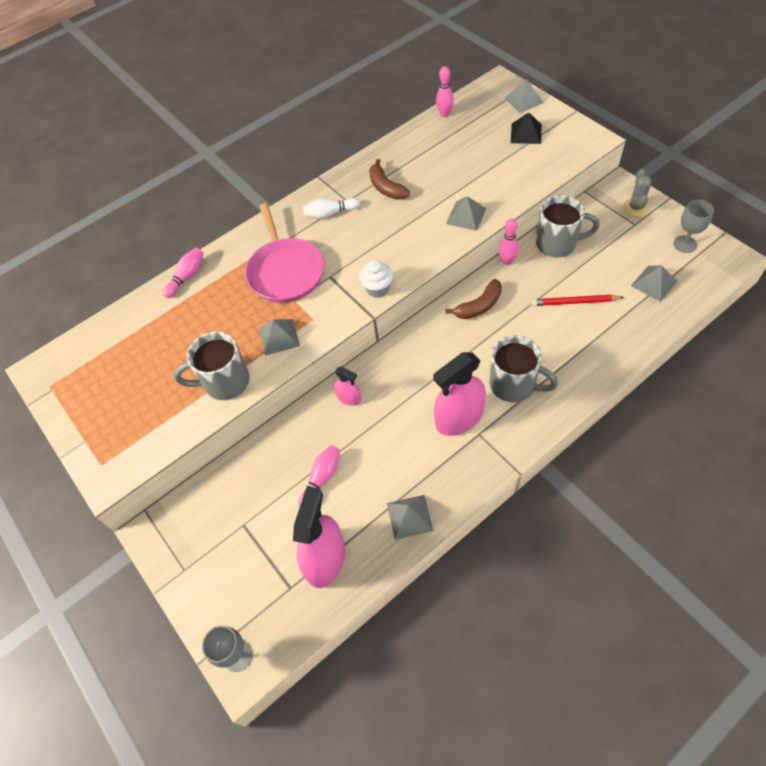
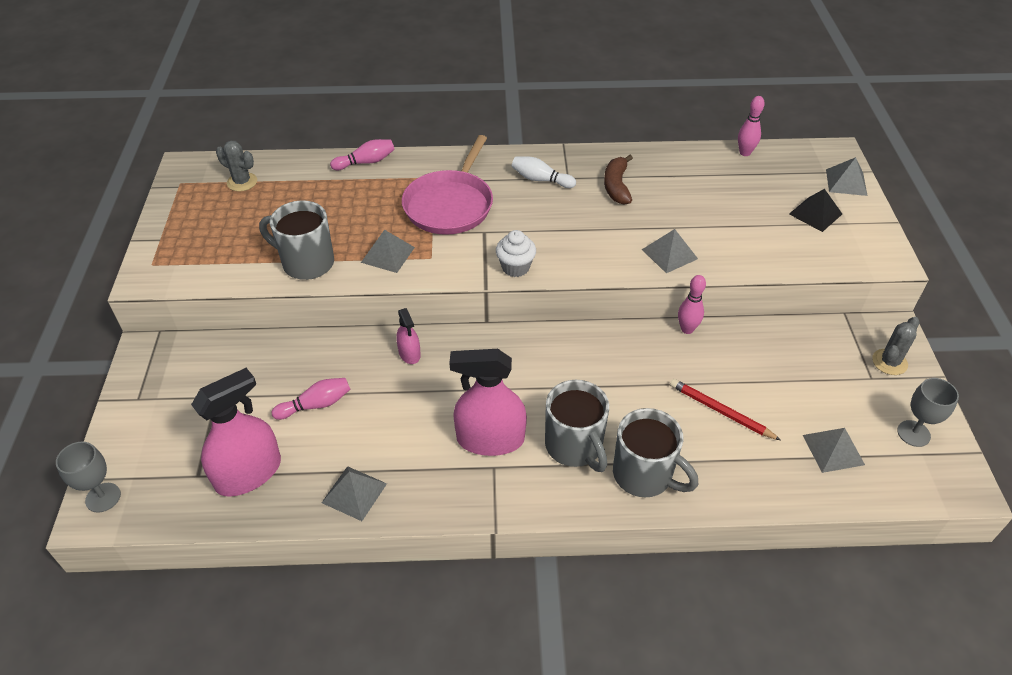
camera: 30 degrees right, 10 degrees down
(103, 353) = (242, 182): none -> grey cactus
(479, 306) = (615, 352): brown banana -> none
(557, 244) = (760, 345): grey mug -> grey mug (644, 475)

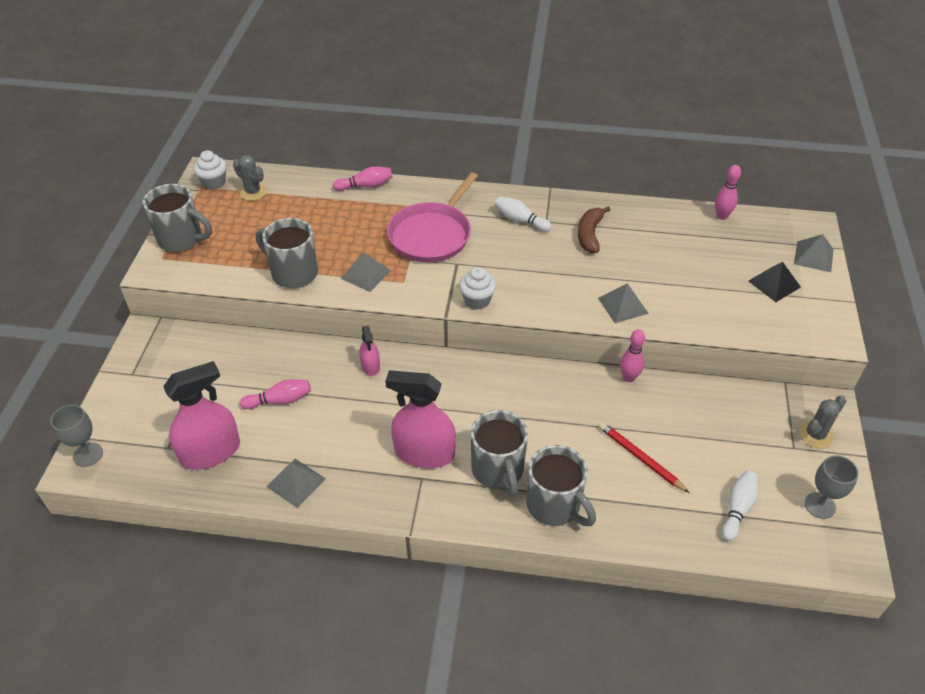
camera: 10 degrees right, 0 degrees up
(171, 241) = (182, 239): none -> grey mug
(195, 177) = (214, 183): none -> white cupcake
(833, 450) = (737, 509): grey pyramid -> white bowling pin

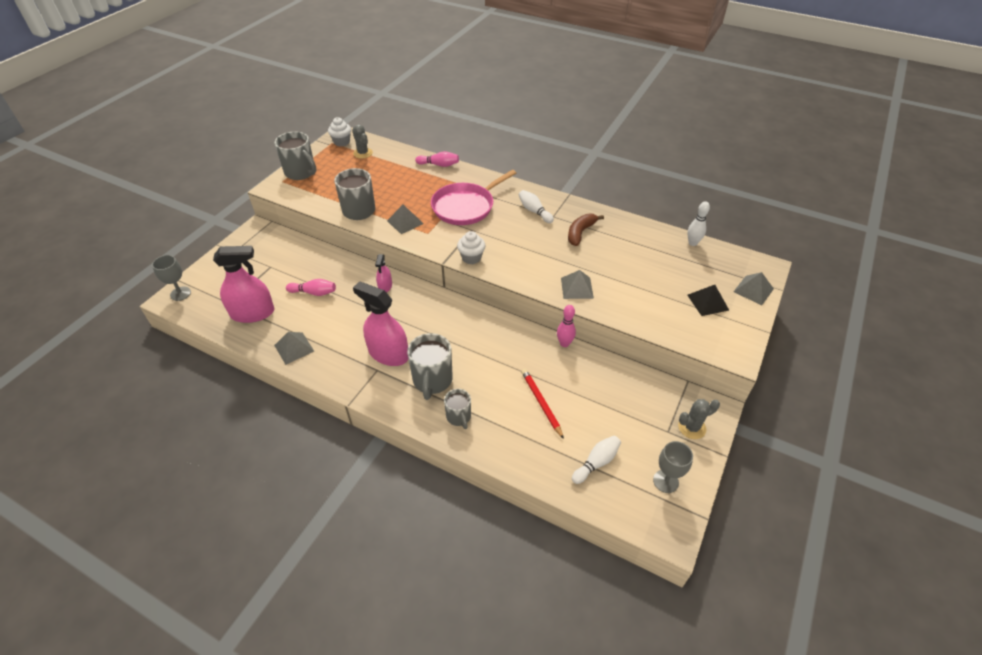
camera: 20 degrees right, 0 degrees up
(555, 505) = (459, 417): grey mug -> grey mug, size x0.60
(721, 216) = (692, 243): pink bowling pin -> white bowling pin

